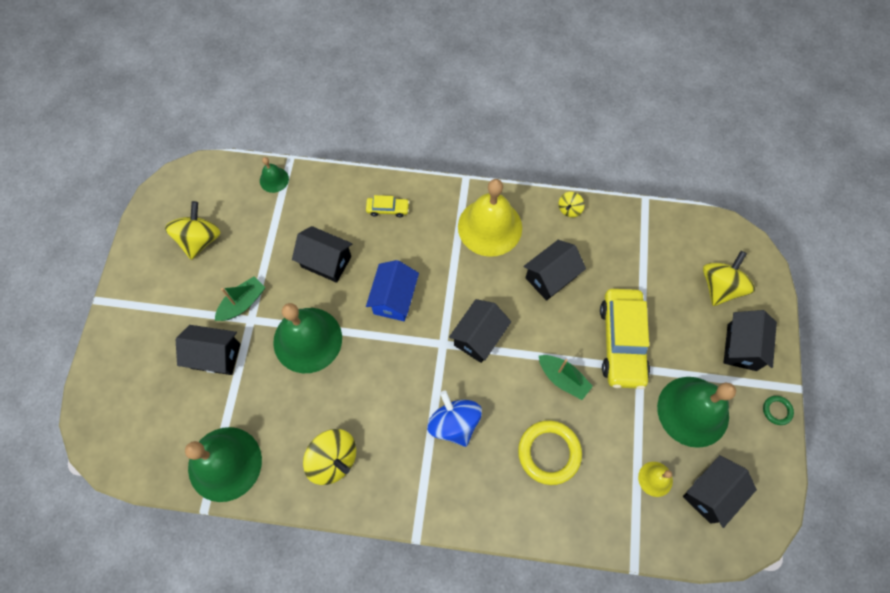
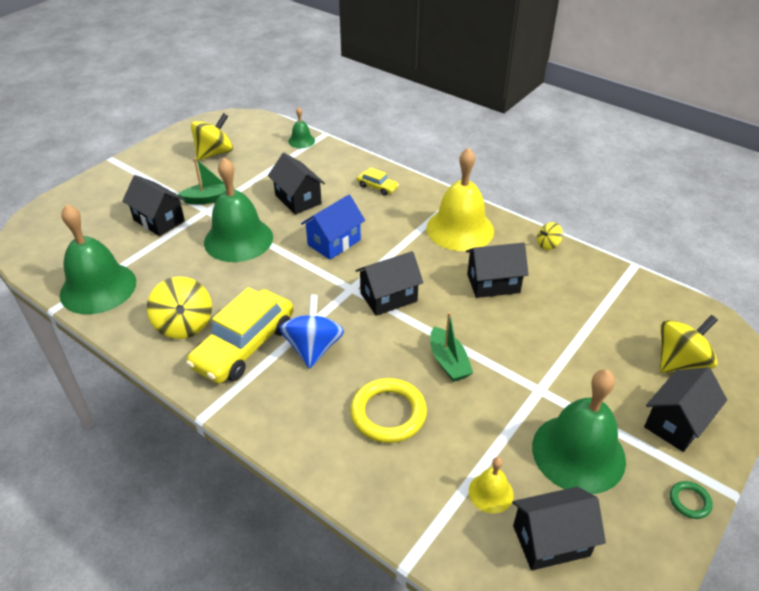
camera: 30 degrees right, 25 degrees down
(622, 342) = (533, 360): yellow car -> yellow car (244, 346)

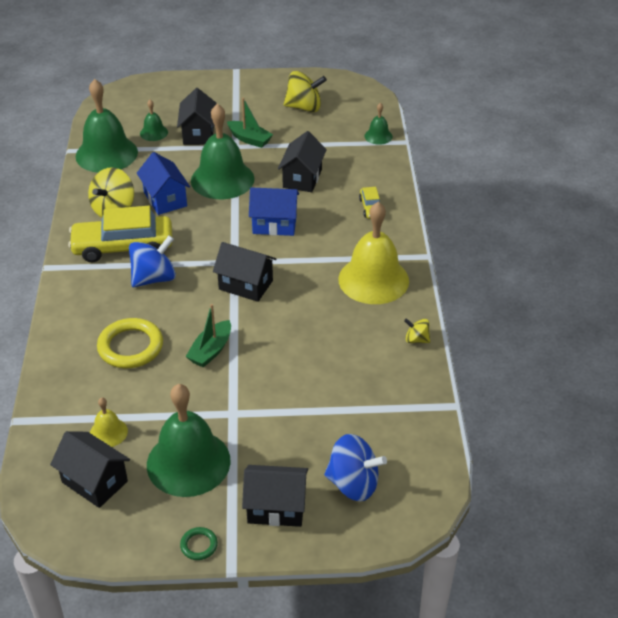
camera: 50 degrees right, 0 degrees up
(116, 244) = (154, 133): none -> green bell
(216, 285) = (165, 199): none -> blue house
(493, 283) = (326, 331): black house -> none
(680, 362) = (353, 484): yellow spinning top -> blue spinning top

